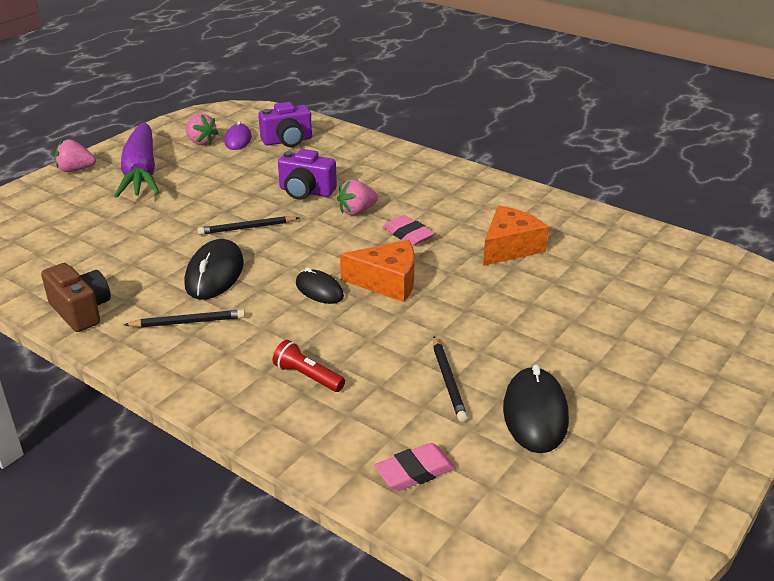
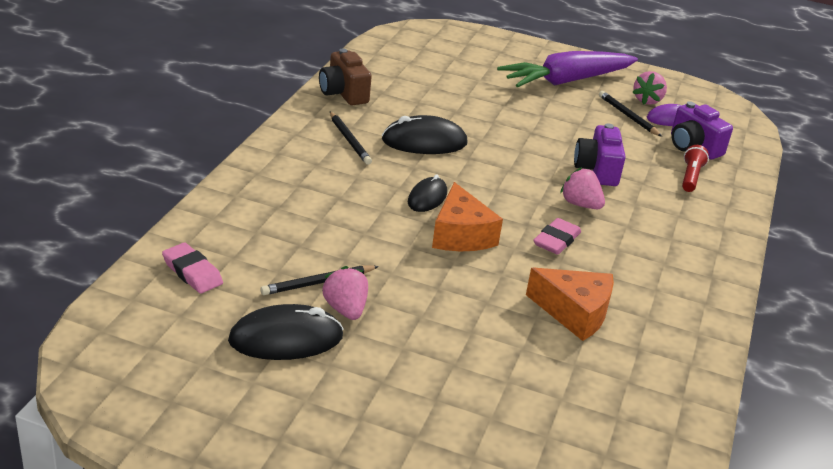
camera: 70 degrees right, 0 degrees up
(76, 170) = (547, 52): pink strawberry -> pink strawberry (345, 309)
(81, 311) = (343, 93): brown camera -> brown camera turned 120 degrees clockwise
(247, 228) = (507, 147): black pencil -> black pencil (628, 116)
(308, 376) = (298, 206): red flashlight -> red flashlight (690, 177)

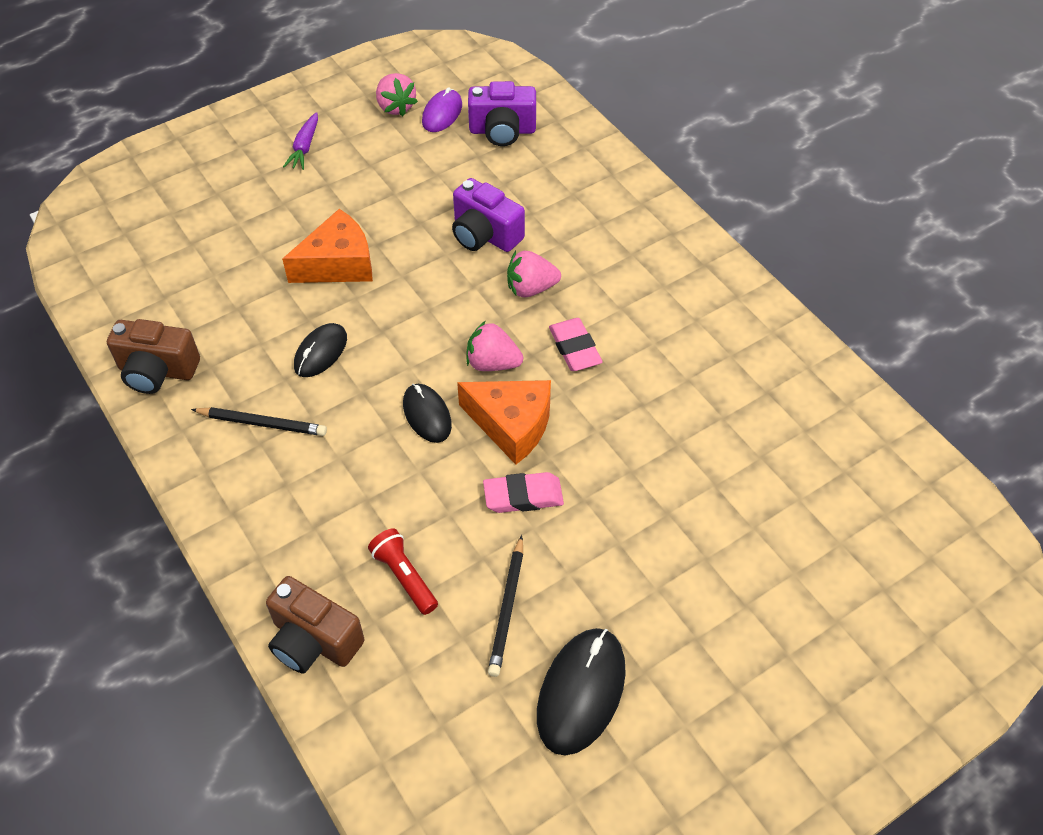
camera: 50 degrees left, 20 degrees up
(192, 272) = (408, 729): pink eraser -> pink eraser (523, 496)
(220, 213) = (314, 640): none -> brown camera
(345, 309) = (567, 607): pink strawberry -> pink strawberry (492, 363)
(424, 142) = (321, 352): black mouse -> black mouse, size x0.63
(566, 81) = (305, 147): purple carrot -> purple carrot, size x0.41
(574, 313) = (691, 408): orange cheese -> orange cheese (338, 264)
(628, 116) = (410, 143): black pencil -> none
(690, 177) = (549, 169): red flashlight -> red flashlight (404, 577)

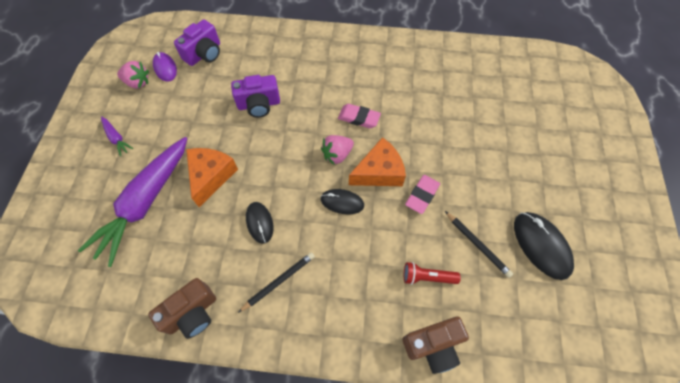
camera: 50 degrees left, 10 degrees up
(250, 233) = (145, 202): none -> purple carrot
(531, 288) = (309, 110): pink strawberry -> none

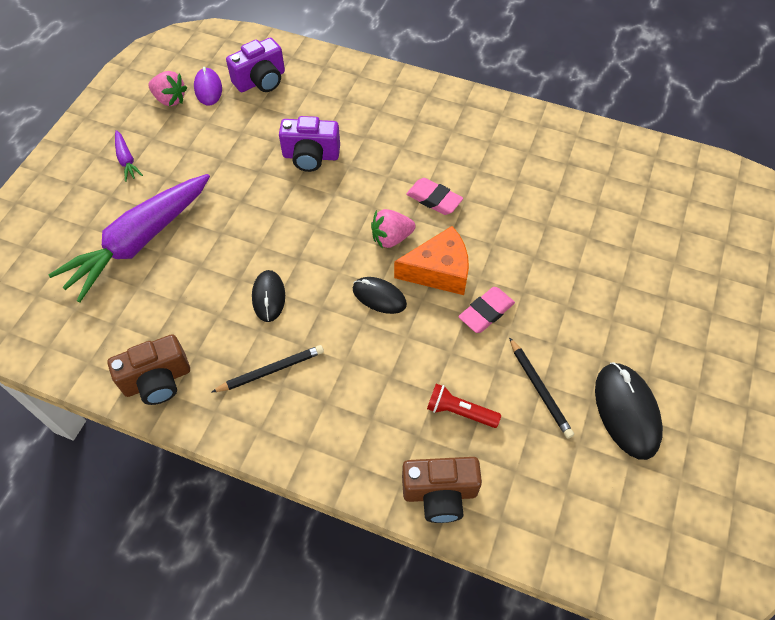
camera: 15 degrees right, 5 degrees down
(211, 176) = (226, 229): orange cheese -> none

